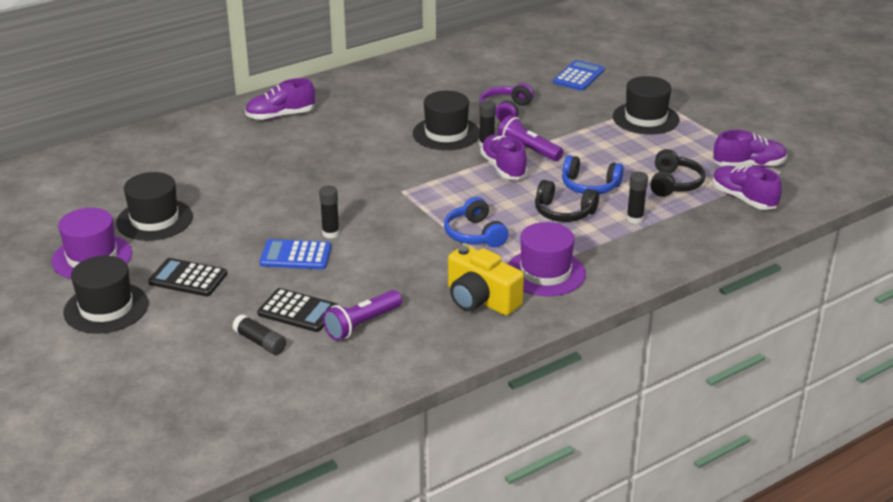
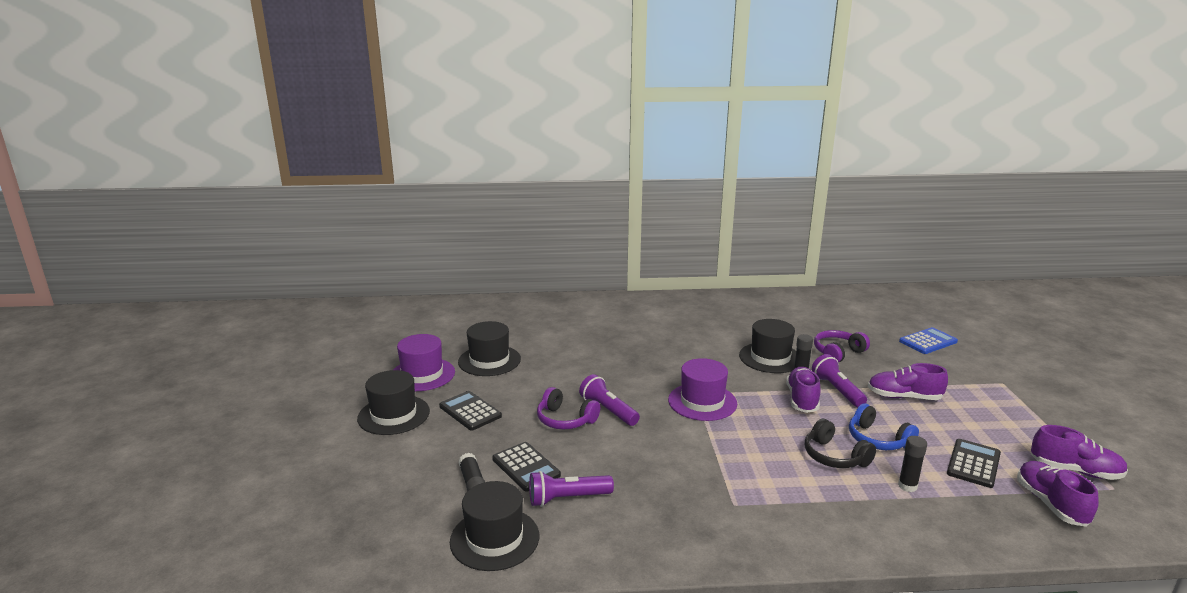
camera: 30 degrees right, 10 degrees down
(280, 116) = (646, 312): purple shoe -> purple shoe (904, 397)
(296, 255) = (565, 420): blue calculator -> purple headphones
(330, 233) = (608, 410): black glue stick -> purple flashlight
(474, 234) = (732, 450): blue headphones -> none
(481, 299) = (692, 514): yellow camera -> none
(545, 273) = (776, 510): purple hat -> purple hat (702, 402)
(645, 118) = (976, 393): black hat -> black hat (494, 538)
(674, 184) = (973, 464): black headphones -> black calculator

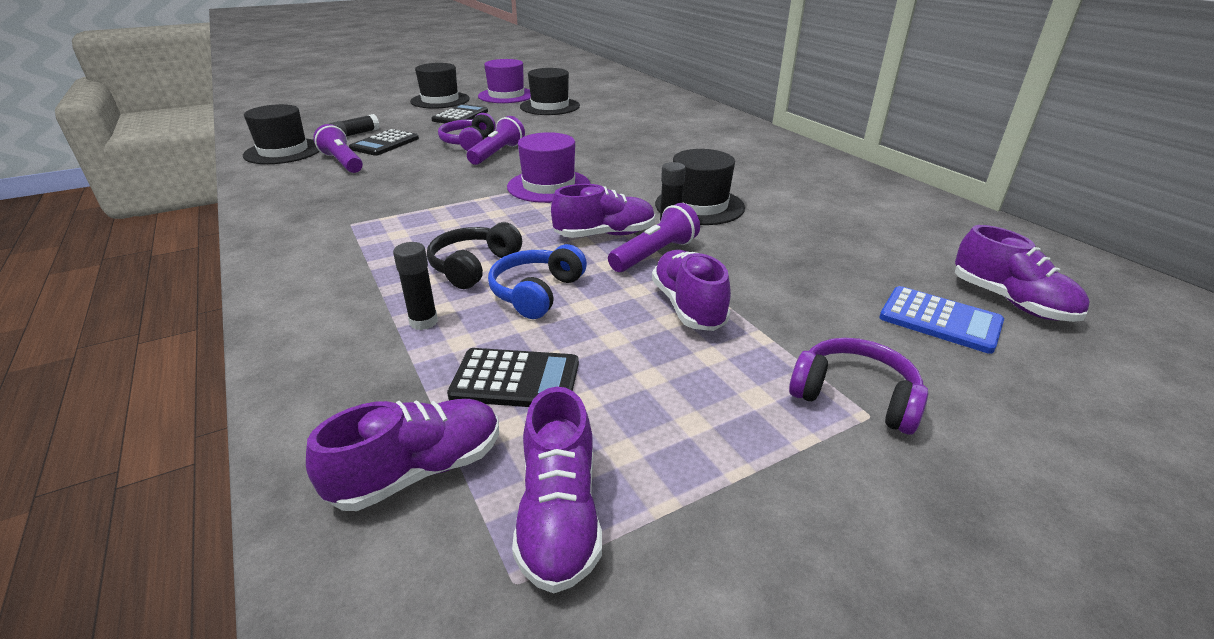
camera: 65 degrees right, 10 degrees up
(838, 353) = (775, 246): purple headphones -> purple headphones (854, 397)
(913, 321) = (1010, 301): none -> purple shoe

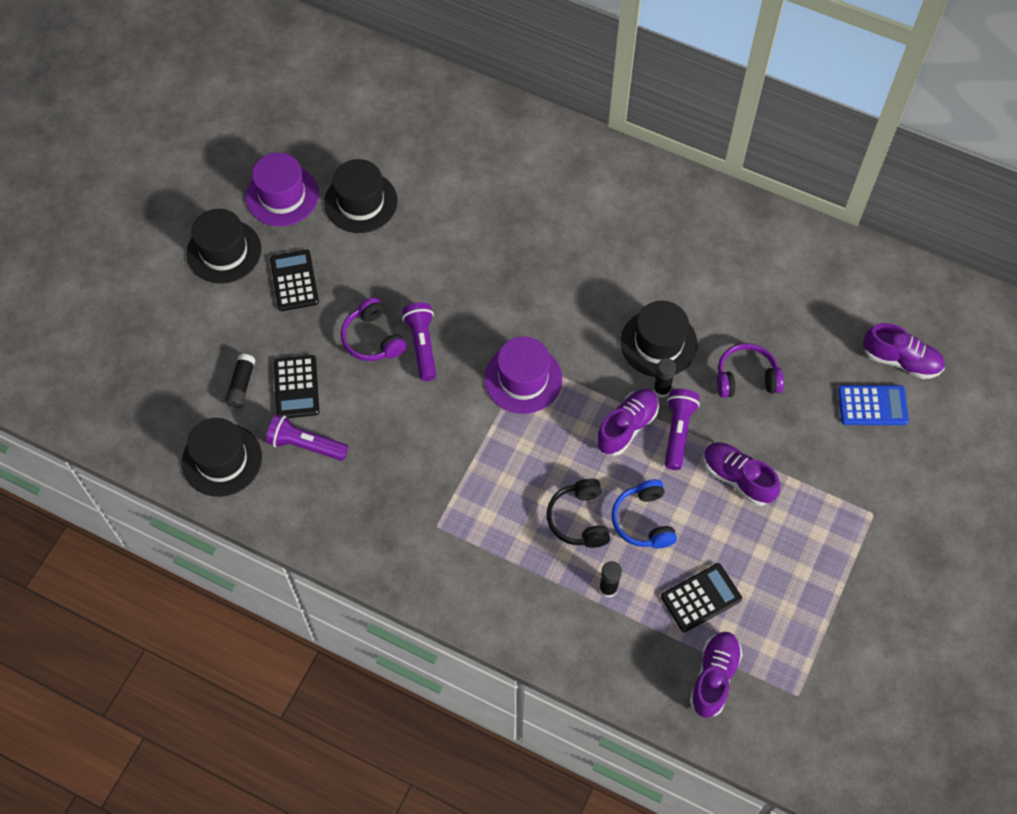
camera: 35 degrees left, 30 degrees up
(559, 516) = (789, 658): purple shoe -> none
(854, 397) = (860, 504): purple headphones -> purple headphones (746, 378)

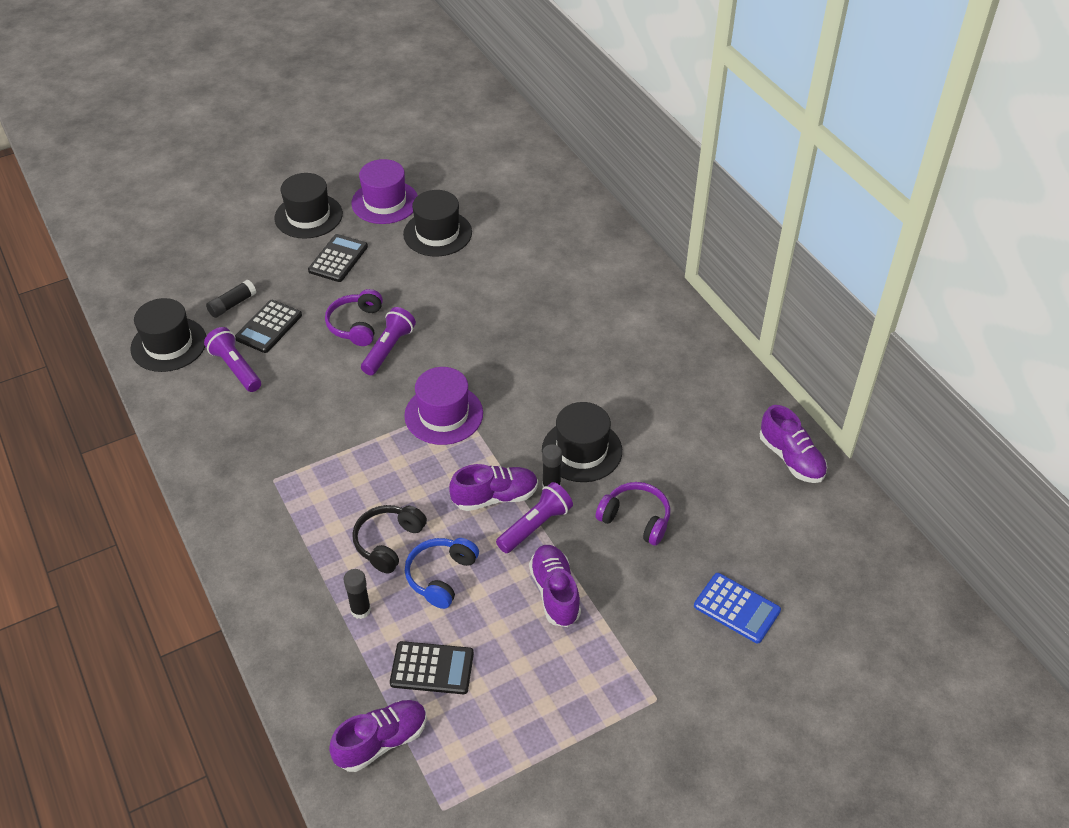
camera: 35 degrees right, 15 degrees down
(901, 360) = (798, 587): purple shoe -> purple shoe (791, 458)

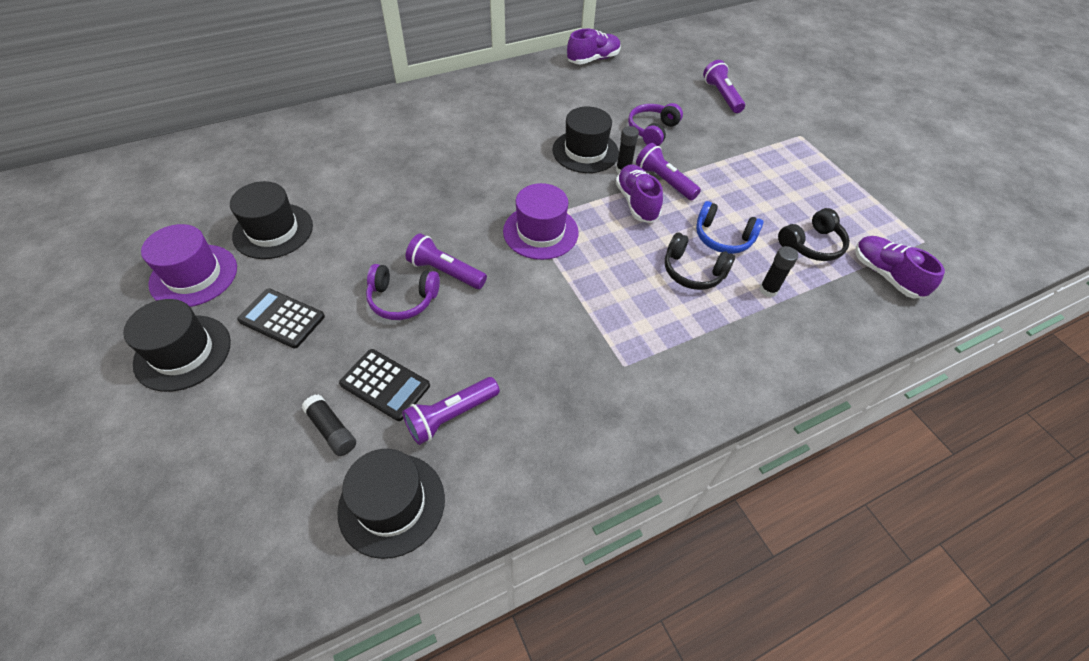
camera: 90 degrees left, 5 degrees up
(432, 668) = (811, 244): black calculator -> black headphones
(555, 592) = (726, 175): purple shoe -> none
(736, 608) = (721, 96): blue calculator -> purple flashlight

